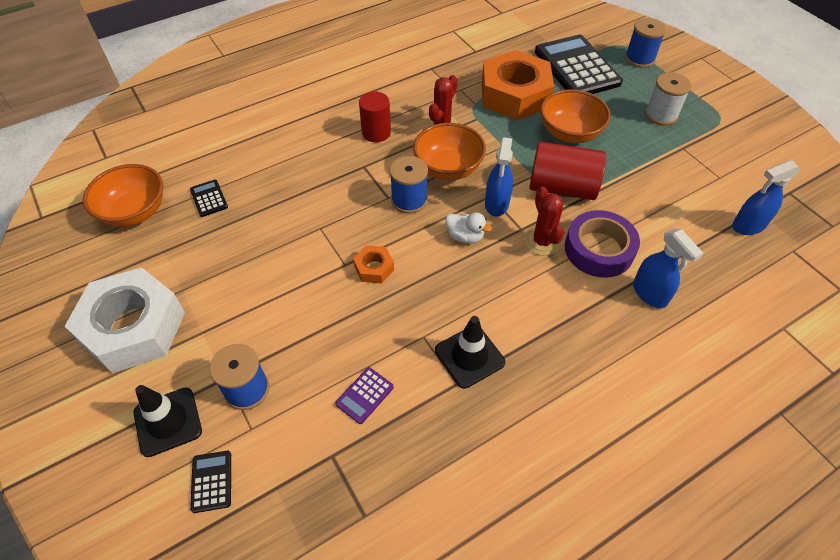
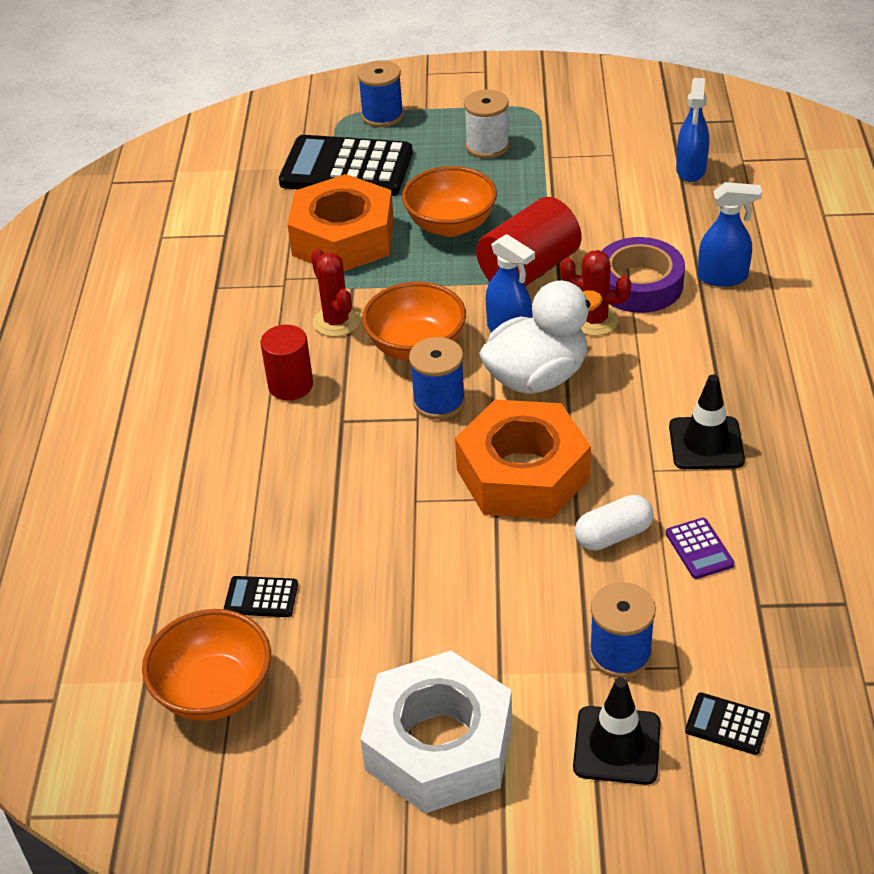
camera: 55 degrees left, 10 degrees down
(348, 340) = (613, 535): none -> white capsule
(374, 268) = (522, 474): orange nut -> orange nut, size x2.35
(465, 236) = (537, 377): white duck -> white duck, size x2.08

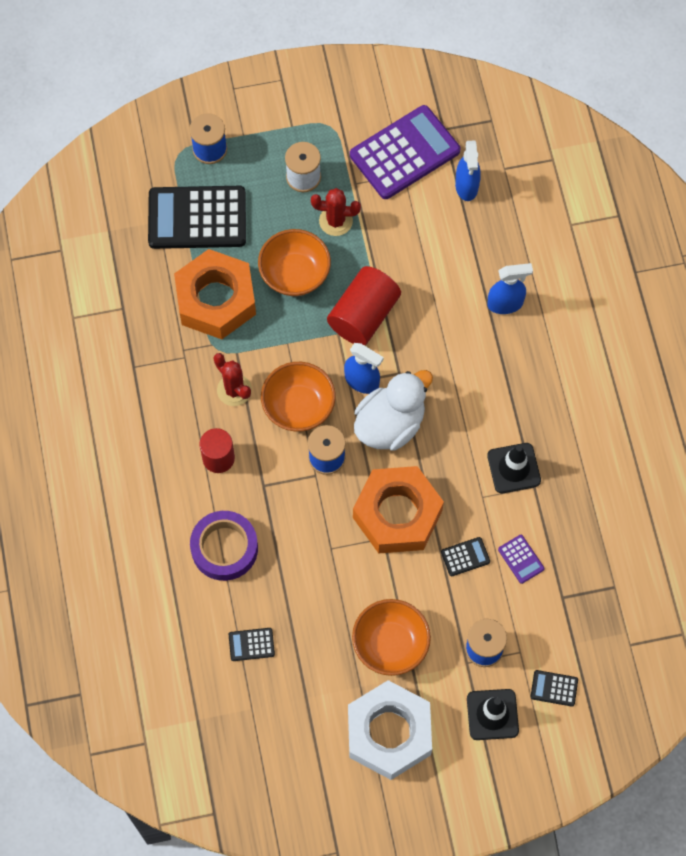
camera: 15 degrees left, 25 degrees up
(214, 691) = (243, 719): orange bowl -> orange bowl (390, 644)
(594, 320) = (420, 362): red cactus -> red cactus (335, 221)
(613, 535) = (465, 557): white capsule -> black calculator
(618, 137) = (405, 153): none -> purple calculator
(639, 284) = (446, 320): purple tape -> purple tape (224, 548)

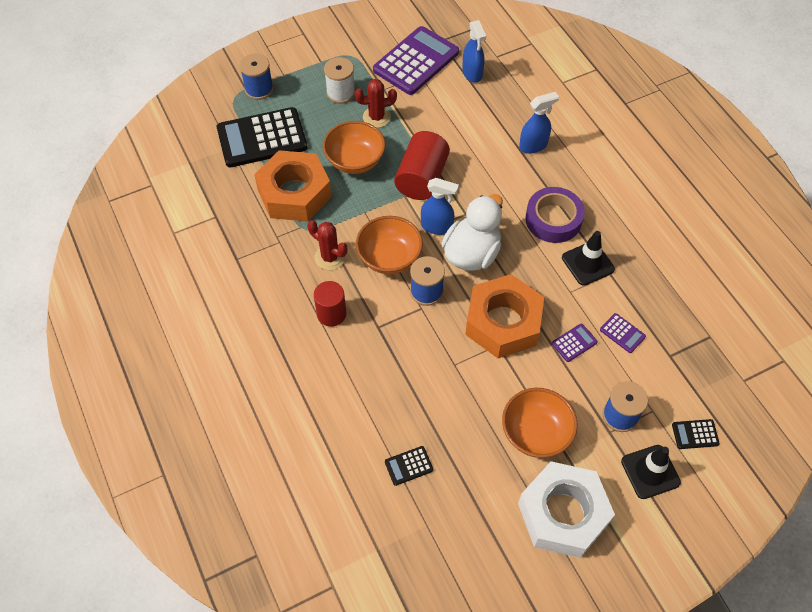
camera: 15 degrees left, 10 degrees down
(224, 548) = (358, 387): purple tape -> purple tape (553, 219)
(465, 557) = (574, 343): black calculator -> purple calculator

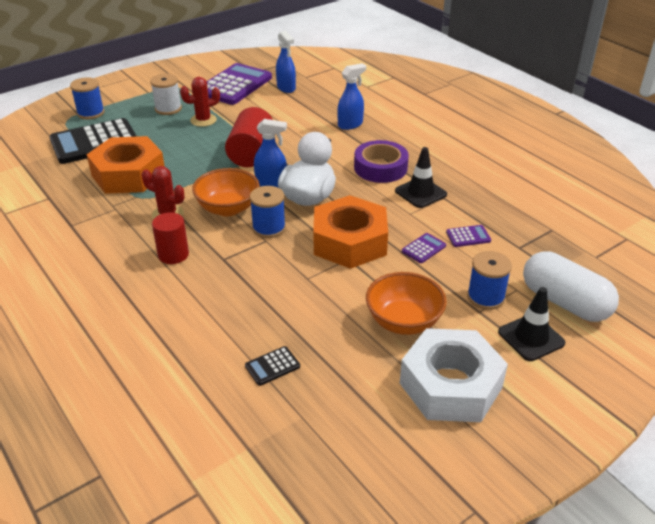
camera: 10 degrees left, 20 degrees down
(355, 161) = (186, 148): orange bowl -> none
(622, 333) = (468, 236): purple calculator -> purple calculator turned 45 degrees counterclockwise
(695, 434) = (565, 302): black calculator -> white capsule

